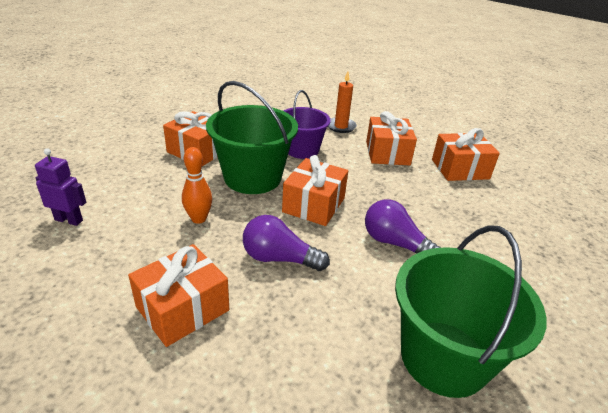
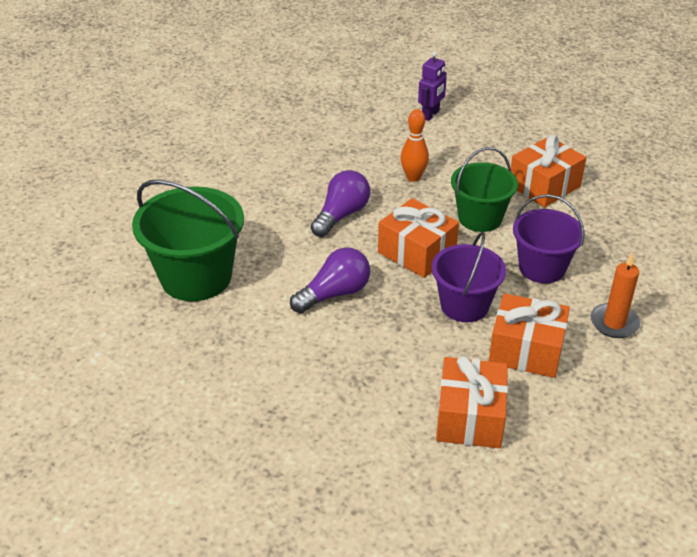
camera: 110 degrees right, 5 degrees up
(182, 308) = (306, 163): orange gift -> none
(252, 178) = (480, 218): green bucket -> green bucket, size x0.66
(362, 178) = (464, 305): none -> purple bucket

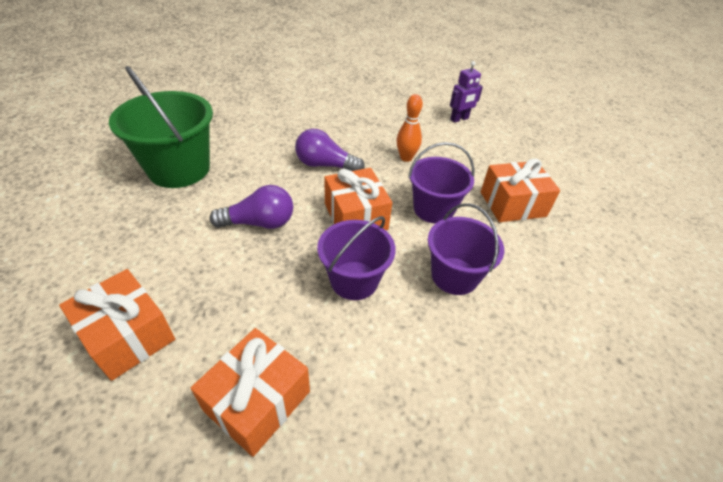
camera: 25 degrees right, 5 degrees up
(341, 215) = (325, 165): purple light bulb -> purple light bulb turned 135 degrees counterclockwise
(480, 218) = (433, 209): green bucket -> purple bucket
(526, 350) = (373, 353): orange gift -> orange gift (128, 335)
(614, 323) = (486, 367): orange candle -> none

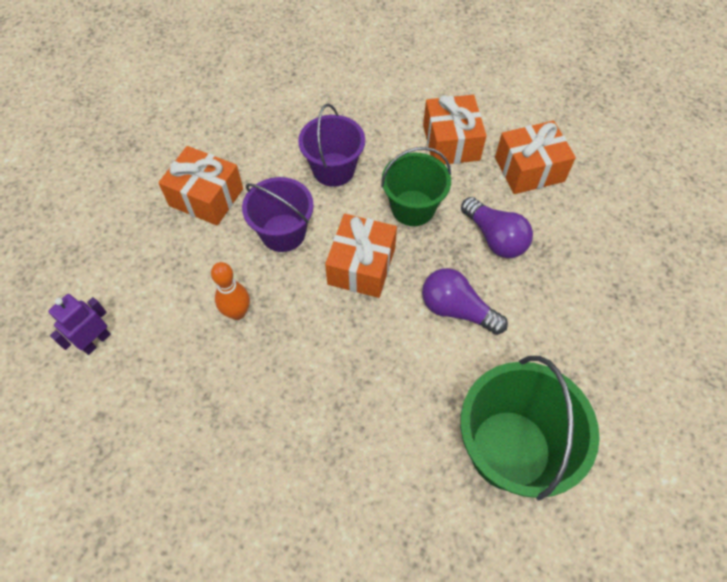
camera: 140 degrees left, 15 degrees up
(128, 335) = (604, 257): orange gift -> orange gift (451, 142)
(325, 165) = (336, 355): purple light bulb -> purple light bulb (495, 238)
(354, 280) = (413, 208): purple bucket -> green bucket
(459, 119) = (96, 341): purple robot -> purple robot turned 60 degrees counterclockwise

